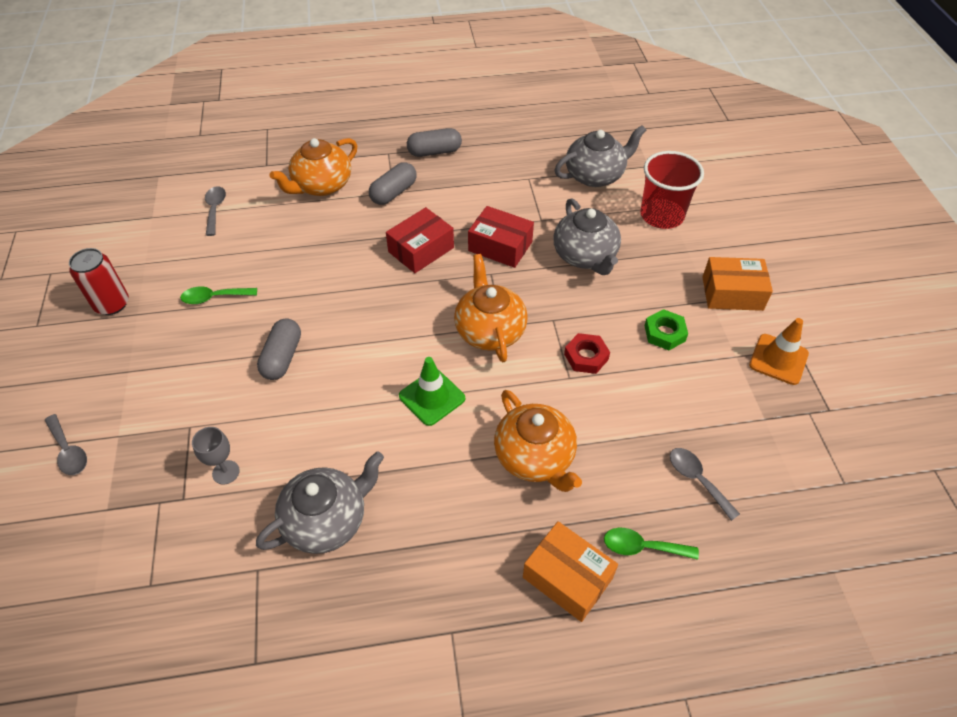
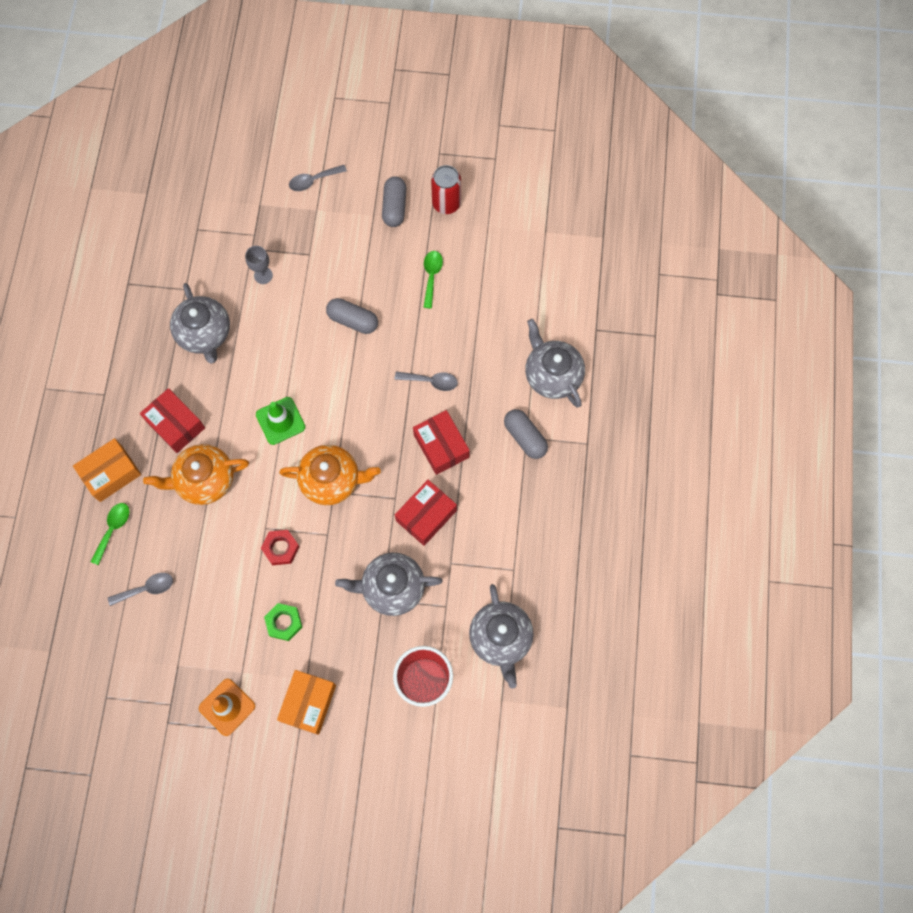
camera: 105 degrees right, 20 degrees up
(215, 209) = (542, 282): grey spoon -> grey spoon (431, 381)
(321, 185) = (552, 375): orange teapot -> grey teapot
(434, 152) = (578, 488): grey capsule -> grey capsule (394, 207)
(471, 515) = (175, 424): none -> red box

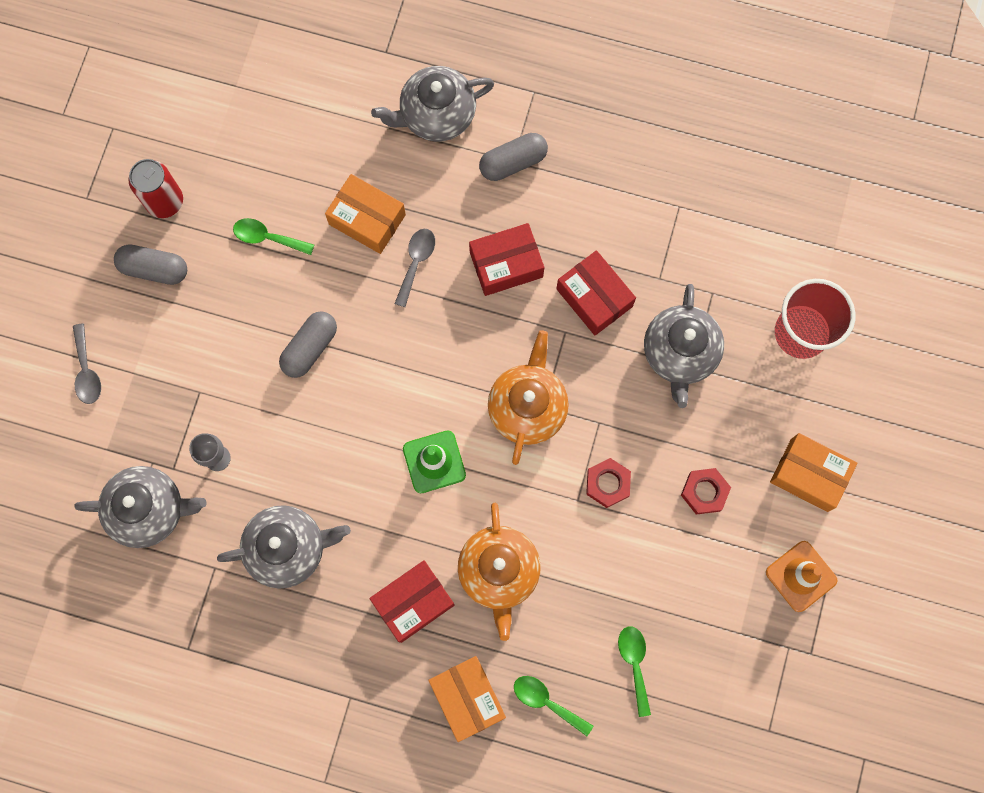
camera: 80 degrees left, 5 degrees up
(147, 589) = (634, 663): grey spoon -> green spoon
(284, 622) = (704, 492): green nut -> red nut
(458, 341) = (367, 219): none -> orange box
(501, 638) = (760, 236): grey teapot -> grey teapot (149, 510)

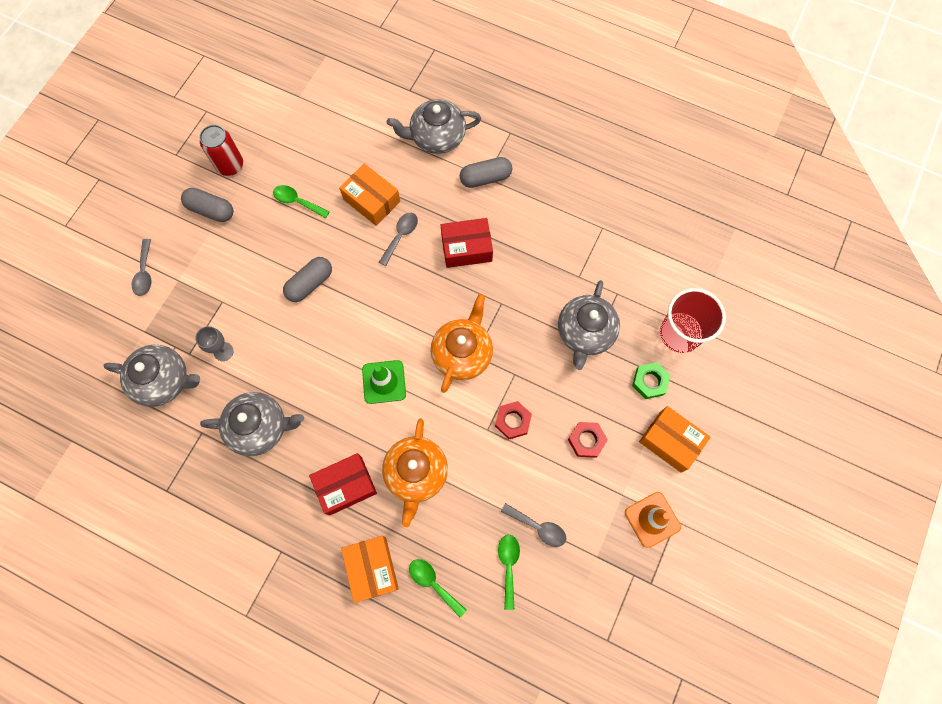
camera: 10 degrees right, 5 degrees down
(594, 298) = (527, 282): red box -> none
(663, 611) = (538, 527): none -> grey spoon
(772, 403) = (649, 382): none -> green nut

